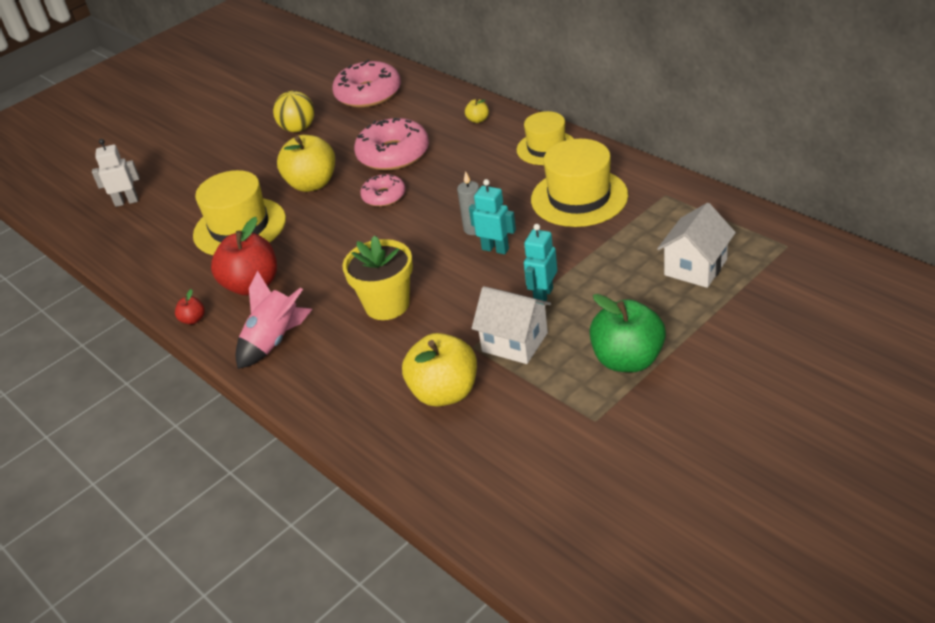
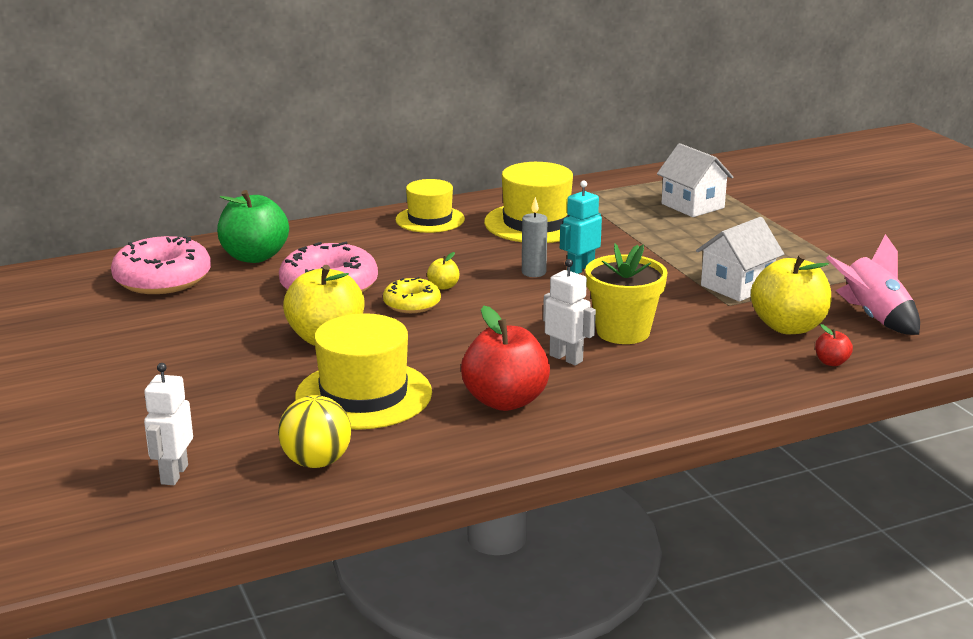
camera: 75 degrees left, 15 degrees down
(193, 319) = (539, 447): red apple -> red apple (831, 362)
(274, 341) = (631, 400): pink rocket -> pink rocket (873, 317)
(298, 129) = (175, 330): yellow ball -> yellow ball (316, 462)
(328, 291) = (566, 358): none -> white robot
(384, 196) = (412, 304): pink donut -> yellow donut
(478, 120) = (325, 237): yellow apple -> yellow apple (443, 286)
(543, 295) = (677, 264): turquoise robot -> none
(627, 360) = (796, 251): green apple -> green apple (254, 257)

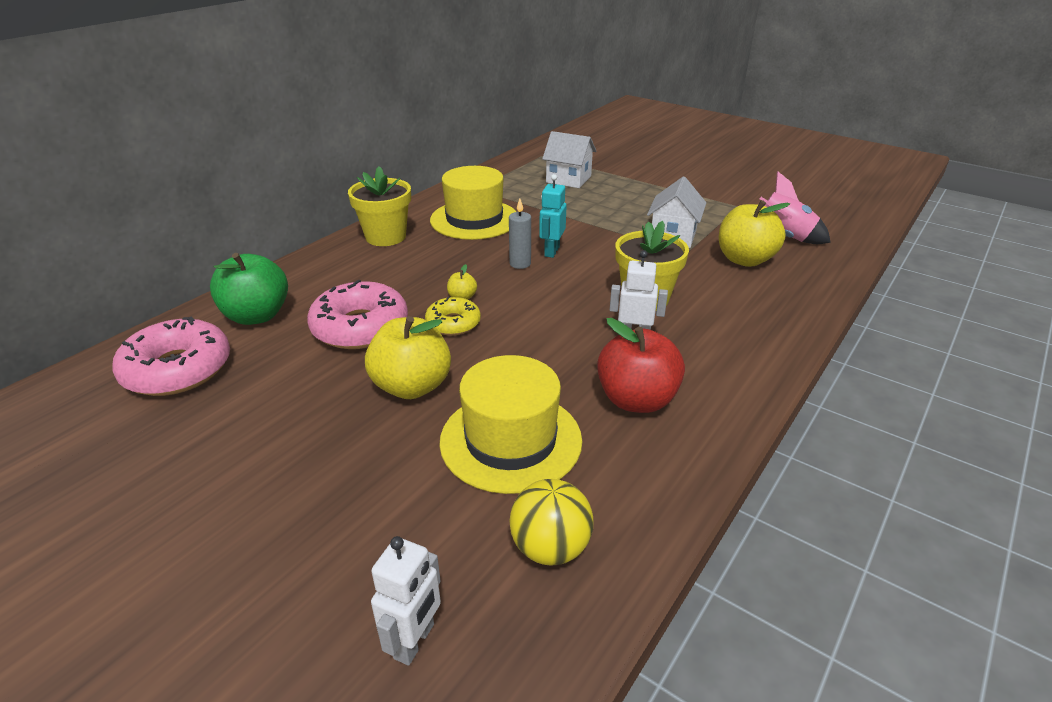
camera: 30 degrees left, 10 degrees up
(174, 474) = (415, 641): white robot -> white robot turned 135 degrees counterclockwise
(430, 219) = (385, 237): yellow hat -> yellow flower pot
(831, 362) = (806, 281): red apple -> none

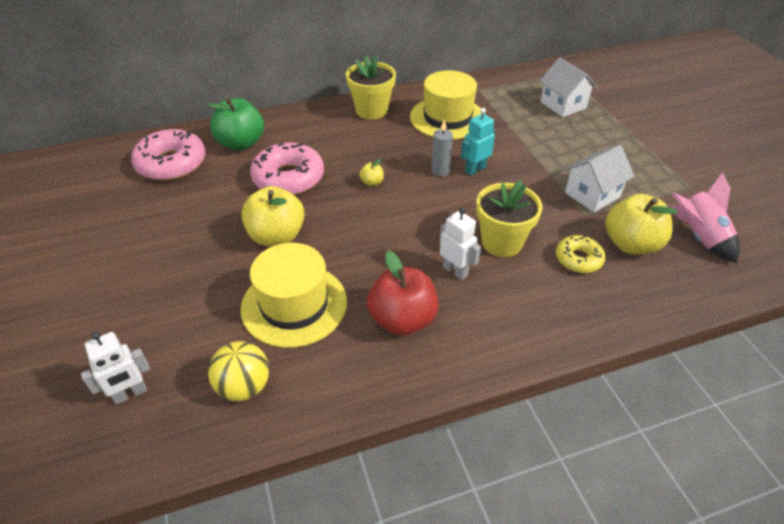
camera: 35 degrees right, 10 degrees up
(453, 323) = (346, 201): yellow donut -> yellow donut (578, 259)

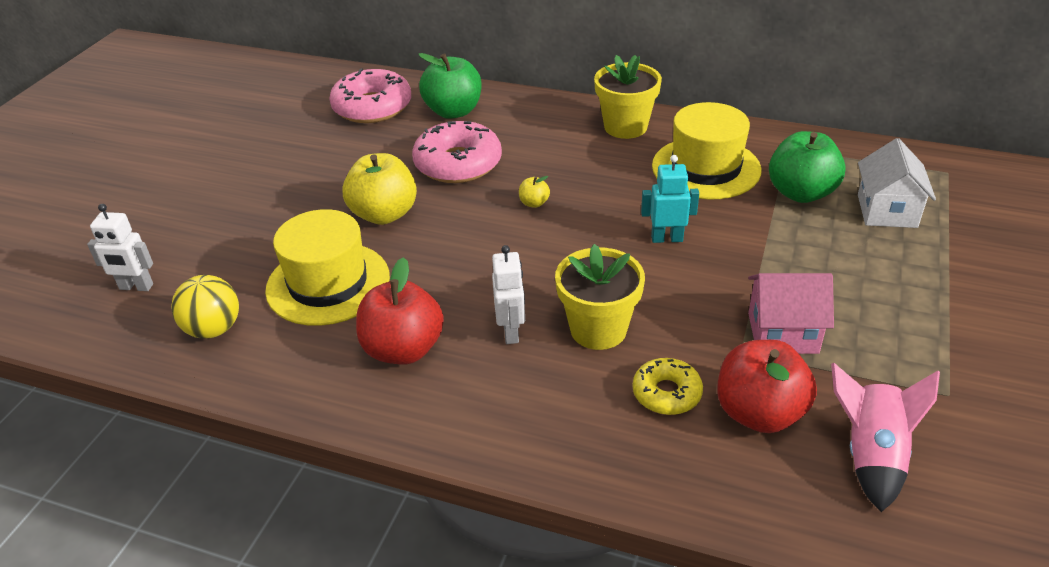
camera: 40 degrees right, 5 degrees down
(440, 171) = (623, 223): grey candle -> none
(512, 112) = (801, 193): none -> green apple
(592, 195) = (782, 333): white house -> pink house
(631, 244) = (759, 413): yellow apple -> red apple

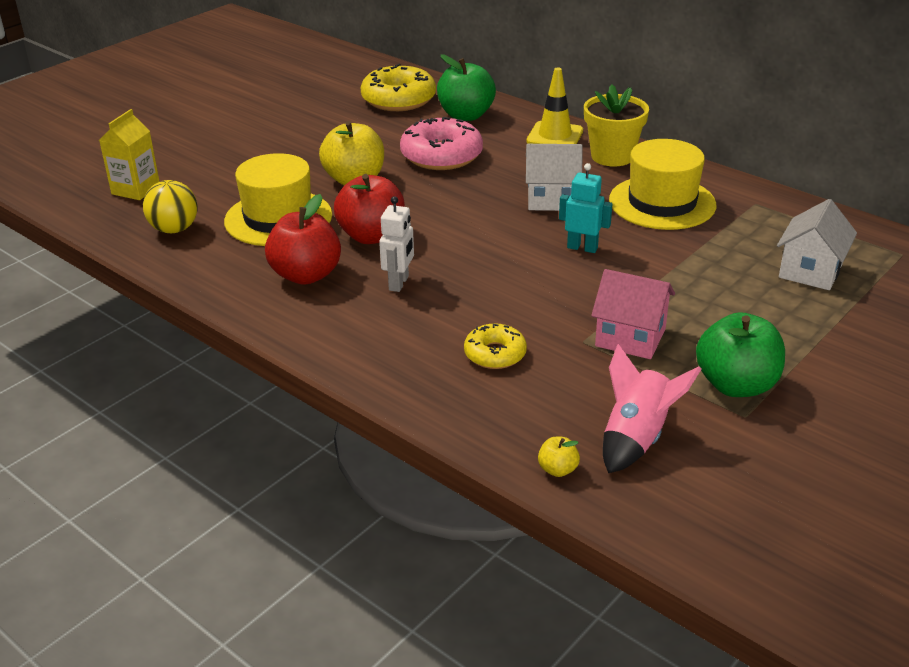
camera: 20 degrees right, 5 degrees down
(136, 287) = (136, 189): white robot -> yellow carton
(372, 107) = (398, 99): pink donut -> yellow donut
(534, 203) = (485, 198): yellow apple -> yellow apple (558, 469)
(556, 116) = (555, 136): none -> yellow traffic cone
(598, 329) = (472, 298): yellow flower pot -> none
(600, 189) = (551, 199): none -> white house
(759, 413) = (563, 386): red apple -> red apple (372, 236)
(801, 193) = (737, 240): green apple -> green apple (736, 385)

